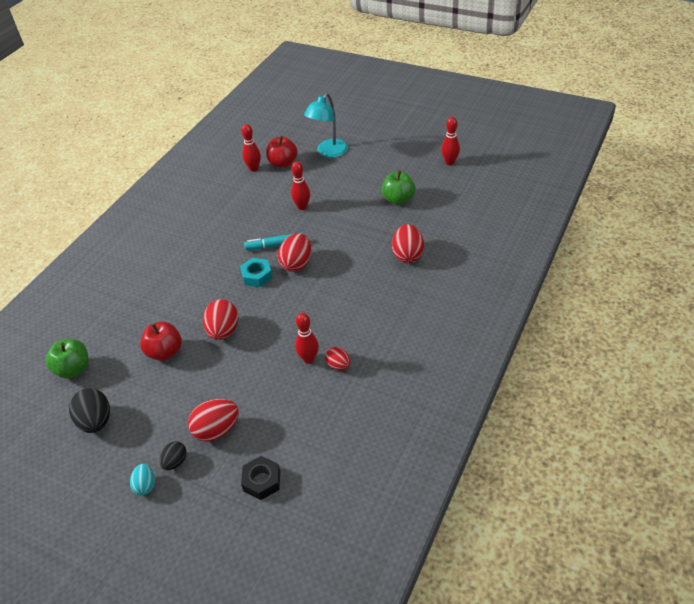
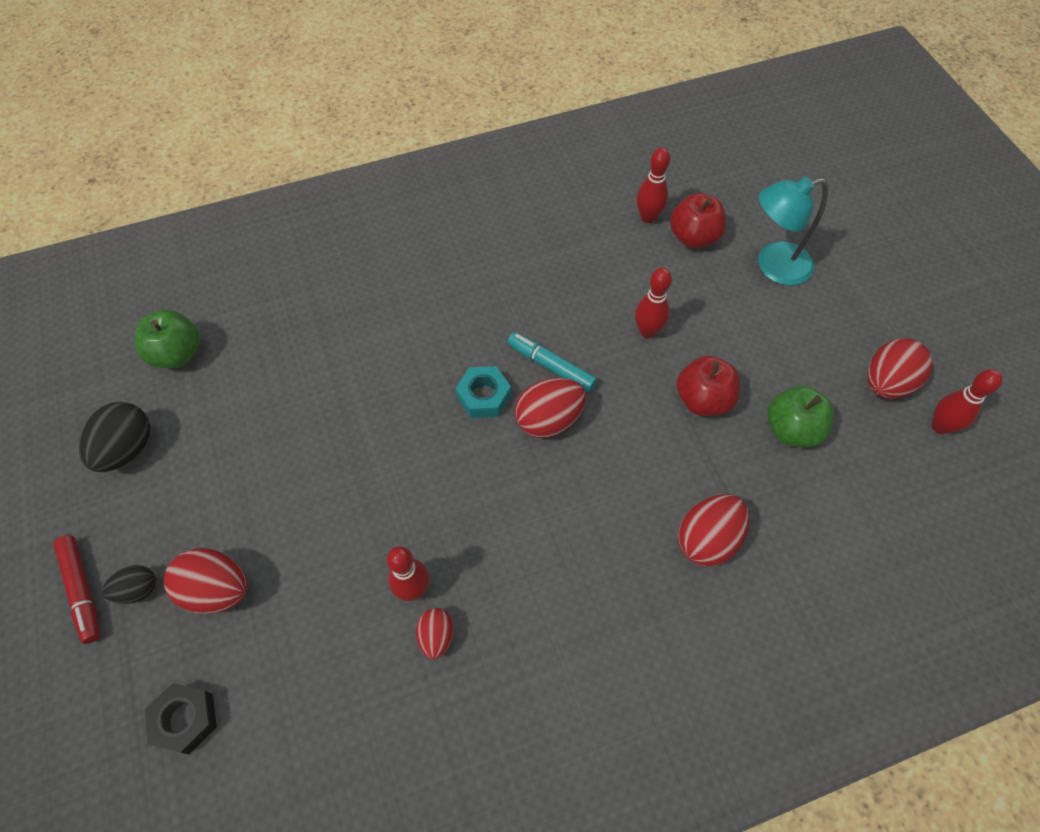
camera: 40 degrees right, 15 degrees up
(145, 485) = (82, 591): turquoise egg -> red marker
(165, 352) = (279, 418): red apple -> red apple (703, 400)
(223, 331) = (365, 447): red egg -> red egg (886, 383)

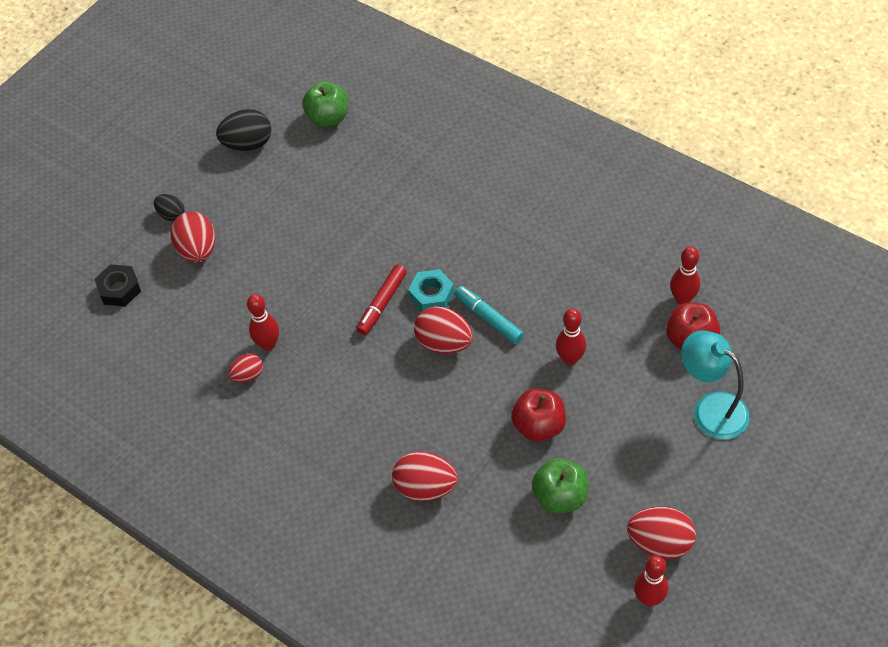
camera: 60 degrees right, 5 degrees down
(82, 591) = (153, 191): red marker -> red marker (382, 303)
(551, 366) = (489, 318): turquoise marker -> turquoise marker turned 45 degrees counterclockwise

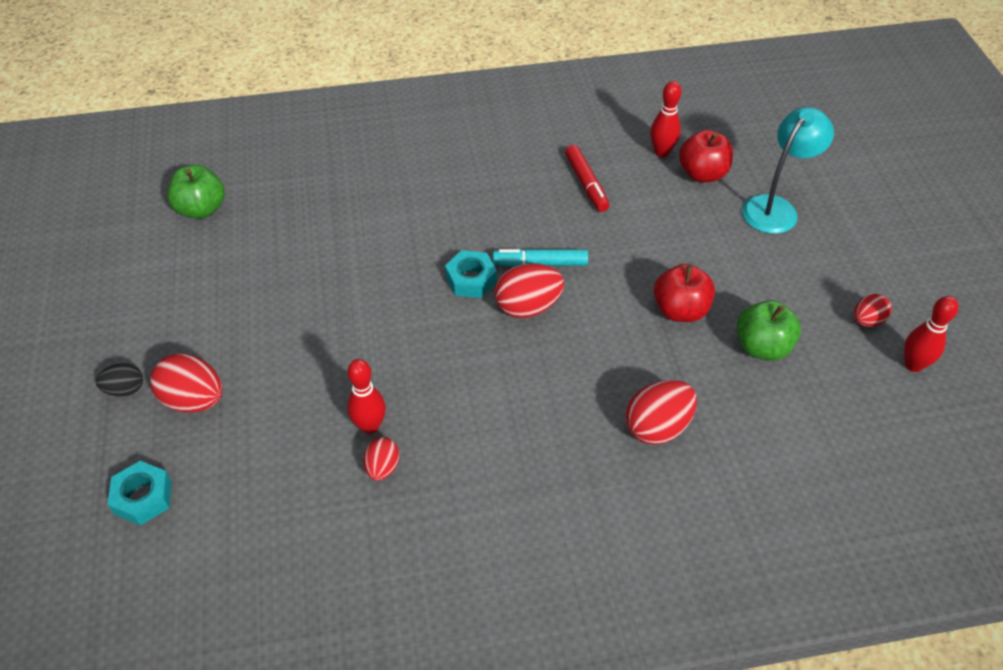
camera: 50 degrees left, 5 degrees down
(119, 289) = (143, 497): black nut -> turquoise nut
(248, 144) = (141, 278): black egg -> none
(382, 303) = (436, 316): red marker -> red marker (586, 184)
(570, 359) = (639, 246): red bowling pin -> none
(660, 542) = (867, 321): red egg -> red egg, size x0.59
(710, 409) = (775, 207): turquoise lamp -> turquoise lamp turned 135 degrees clockwise

